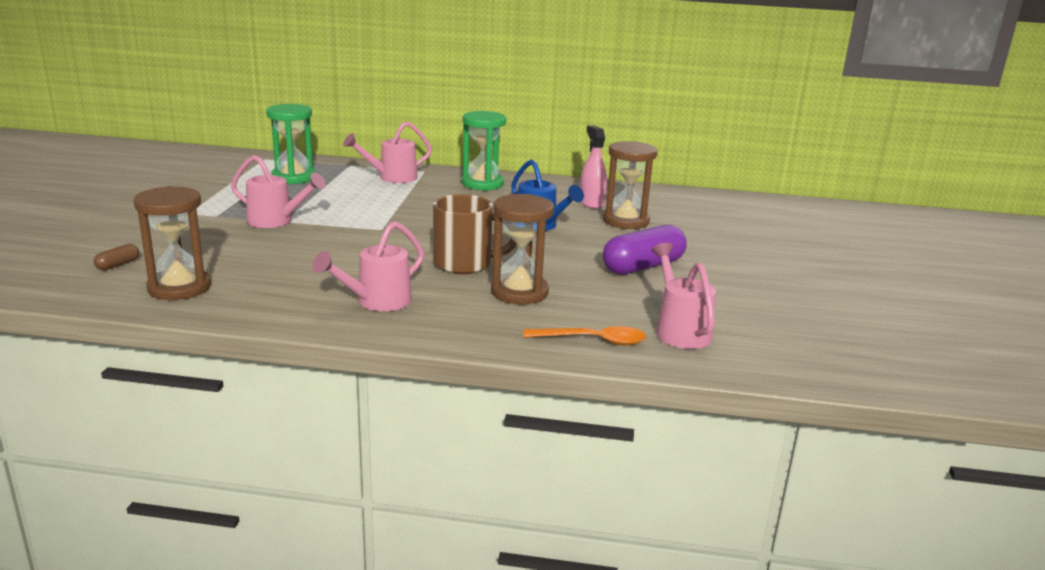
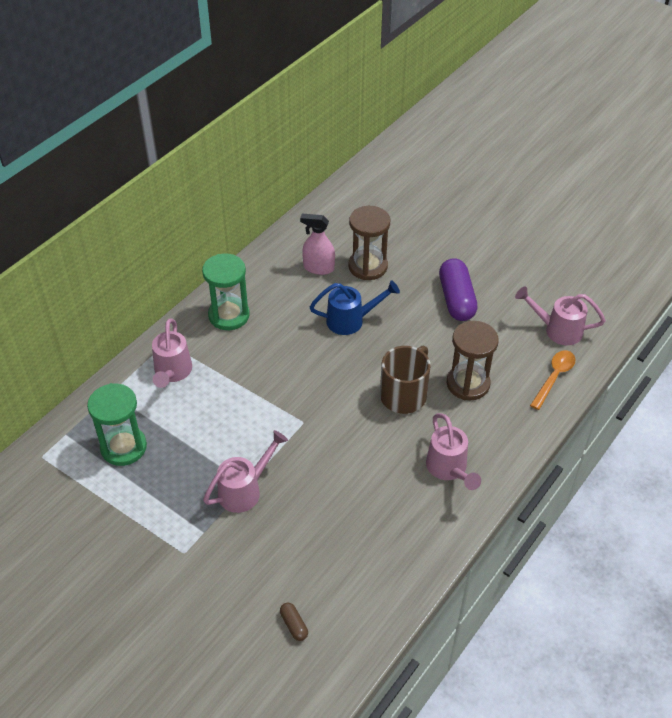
camera: 60 degrees left, 25 degrees up
(179, 288) = (366, 587): brown hourglass -> none

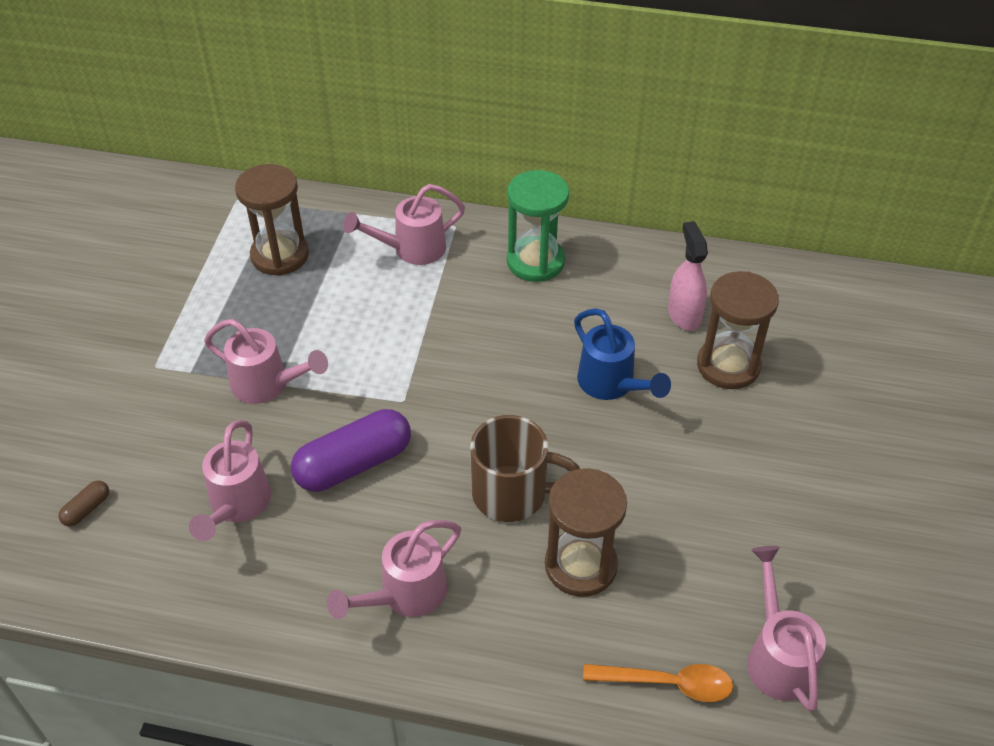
camera: 65 degrees right, 0 degrees up
(123, 447) = (280, 255): green hourglass -> brown hourglass
(338, 535) = (237, 505): none -> pink watering can
(456, 299) = (743, 494): purple capsule -> purple capsule (354, 464)

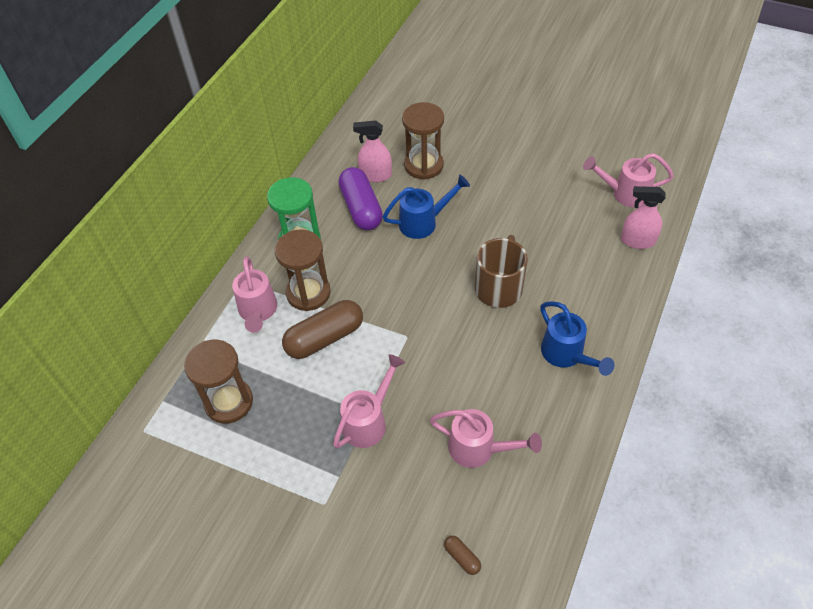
camera: 75 degrees left, 5 degrees up
(354, 464) = (457, 372): purple capsule -> purple capsule (361, 208)
(384, 319) = (324, 338): none -> brown capsule
(405, 595) = (566, 355): pink watering can -> blue watering can
(580, 565) = (557, 264): brown hourglass -> brown hourglass (308, 293)
(668, 683) = (637, 241): orange spoon -> pink spray bottle

